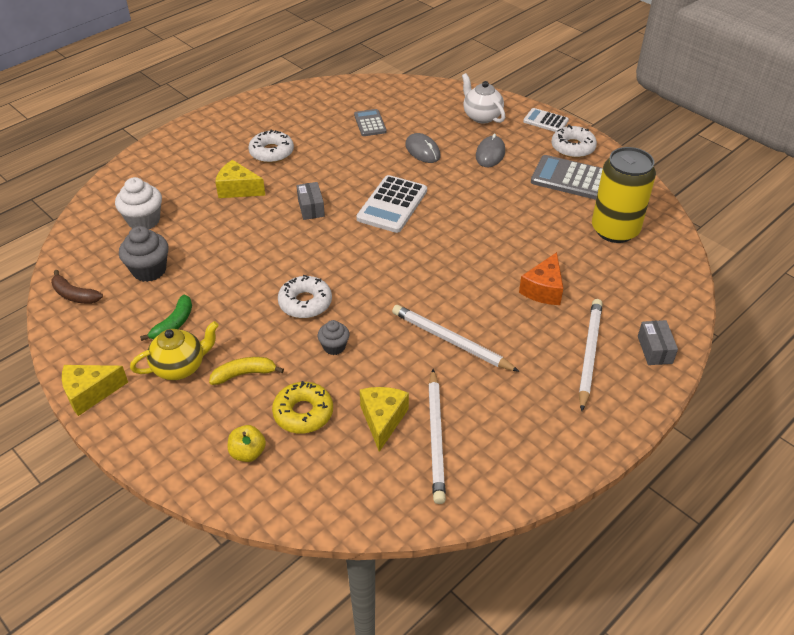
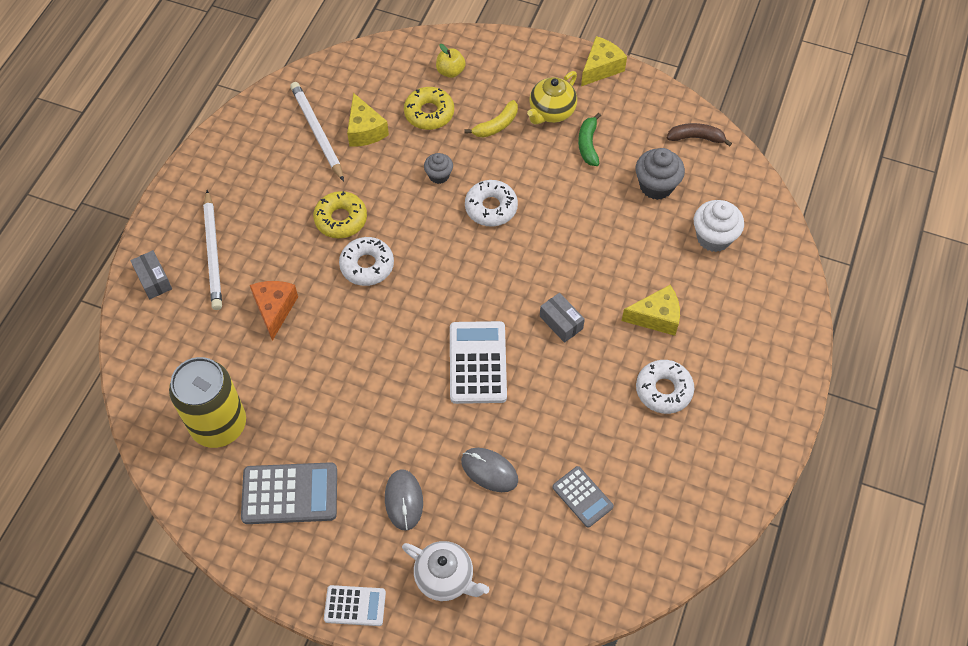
camera: 155 degrees right, 15 degrees up
(451, 341) = (341, 219): white pencil -> yellow donut
(573, 147) = (302, 560): white donut -> white donut (367, 265)

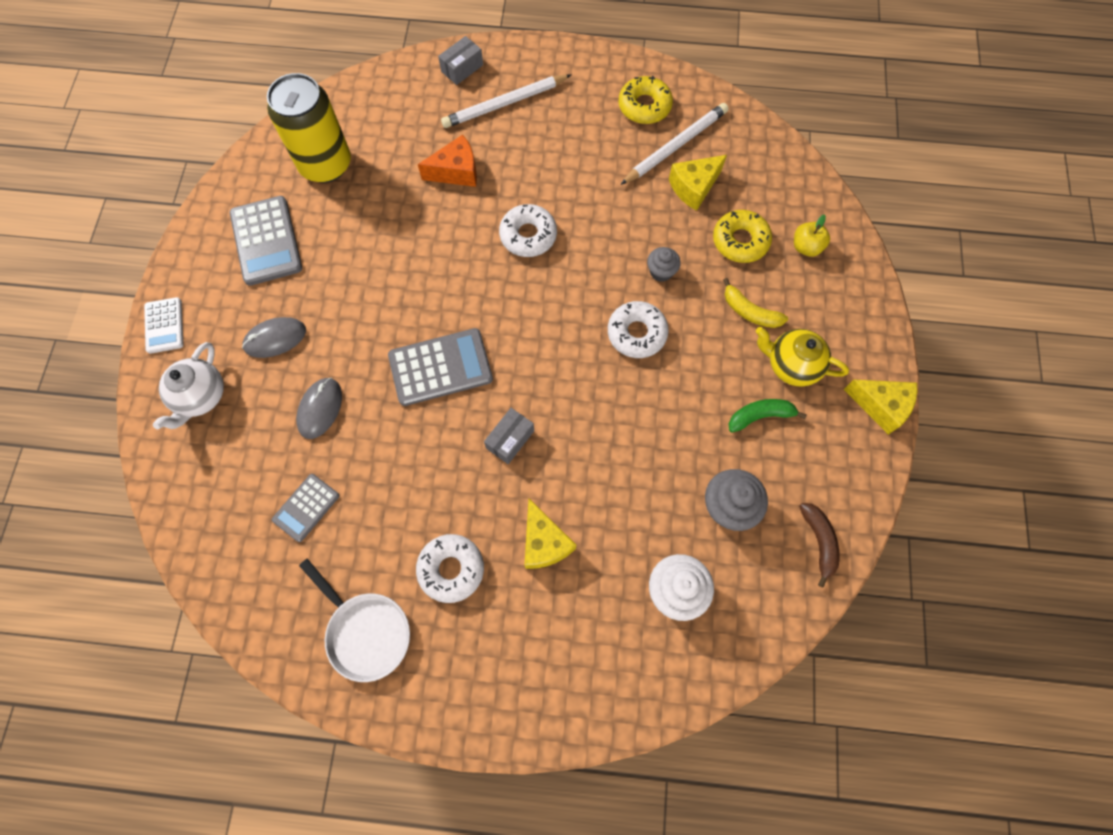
camera: 75 degrees right, 10 degrees up
(341, 219) = (576, 197): yellow donut -> yellow donut (644, 106)
(477, 363) = (440, 367): white calculator -> grey calculator
(702, 465) = (365, 631): none -> white pan

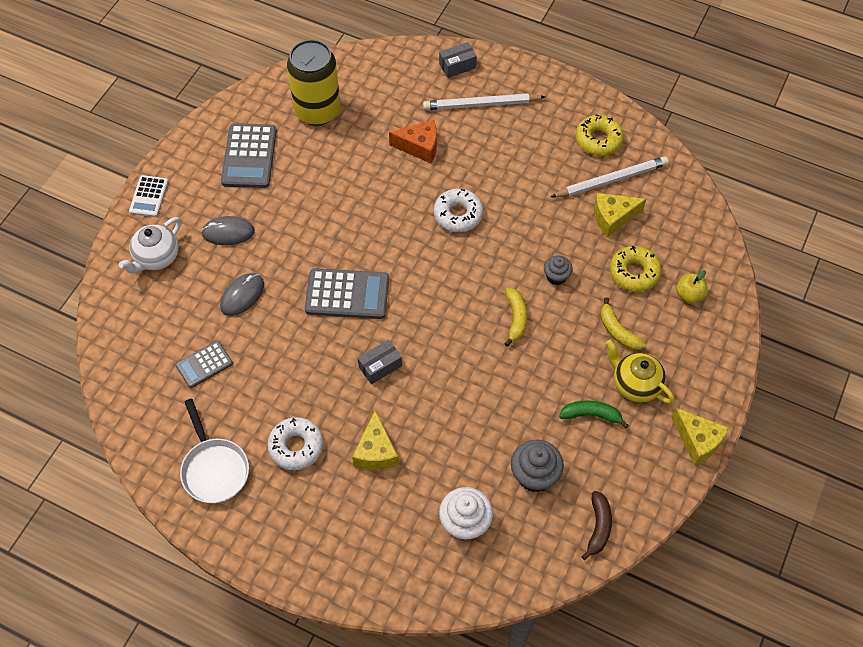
camera: 20 degrees right, 10 degrees down
(636, 333) = (515, 318): white donut -> yellow banana

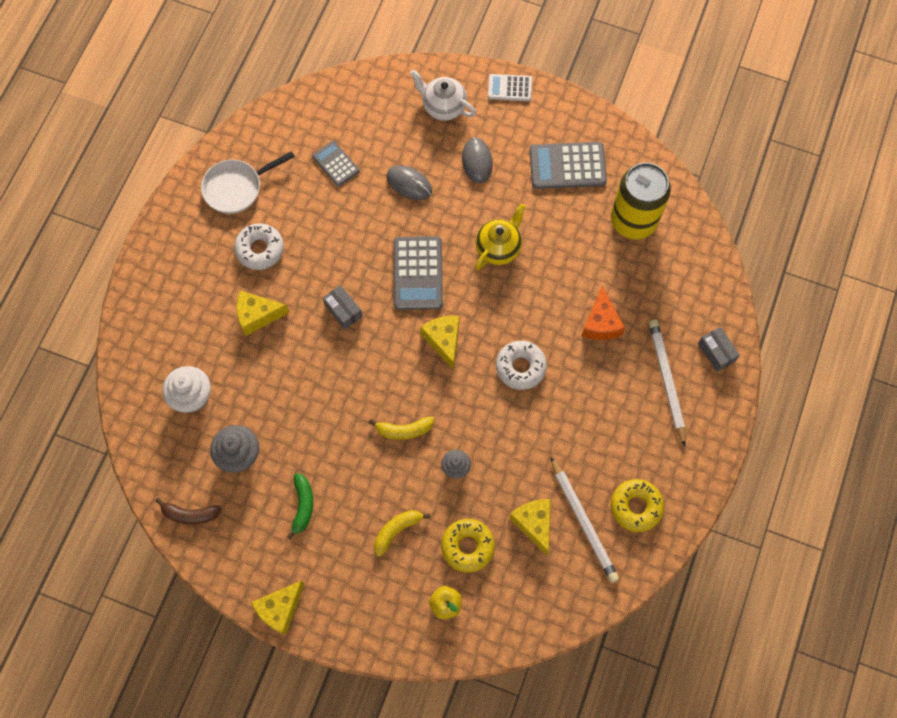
camera: 85 degrees right, 10 degrees up
(424, 277) = (443, 341): none -> yellow cheese
(635, 384) = (338, 548): yellow teapot -> yellow teapot (498, 248)

